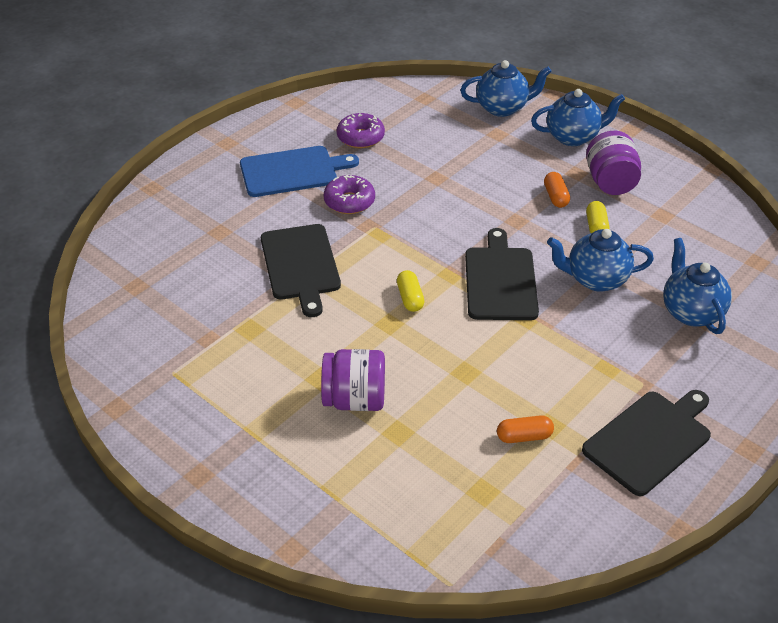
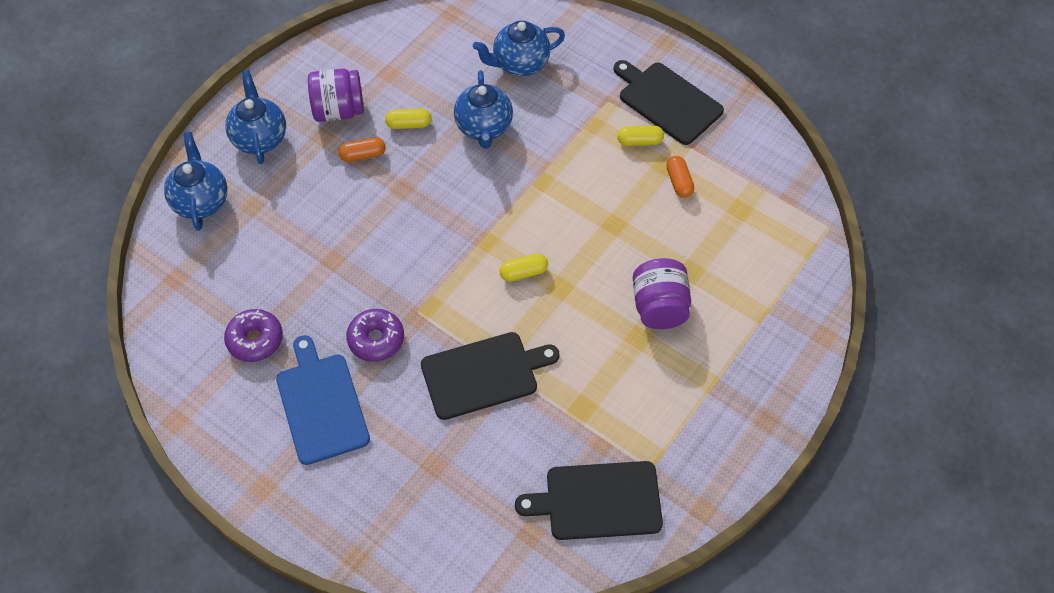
camera: 95 degrees left, 15 degrees up
(500, 280) = (492, 200): black cutting board -> black cutting board (598, 501)
(584, 406) = (639, 141): none -> yellow capsule

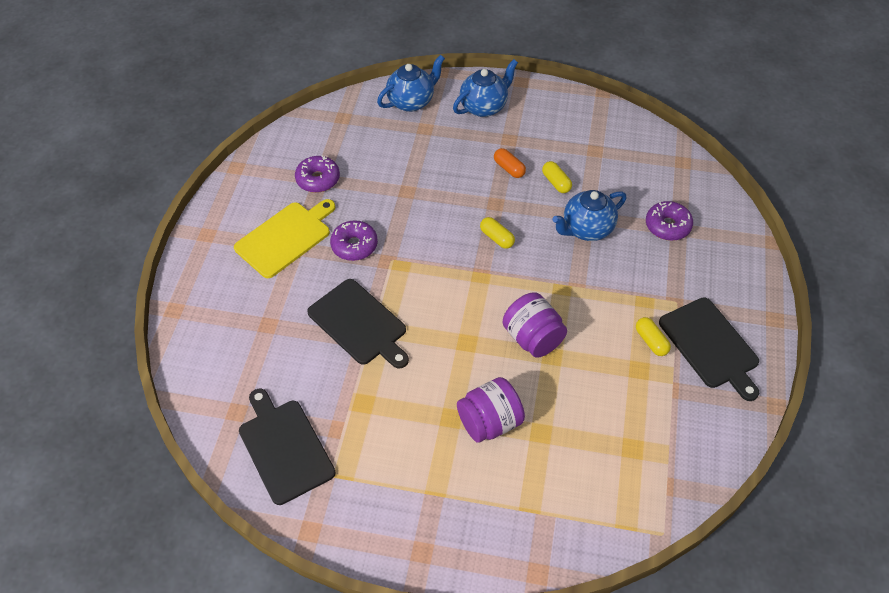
camera: 65 degrees right, 5 degrees down
(321, 404) = (285, 238): blue cutting board -> yellow cutting board
(339, 110) = (539, 137): purple jar -> purple jar (533, 338)
(519, 64) = (667, 226): blue teapot -> purple donut
(523, 273) = (466, 312): yellow capsule -> yellow capsule (497, 238)
(667, 101) = (710, 345): black cutting board -> black cutting board turned 135 degrees clockwise
(679, 182) = (629, 388): orange capsule -> none

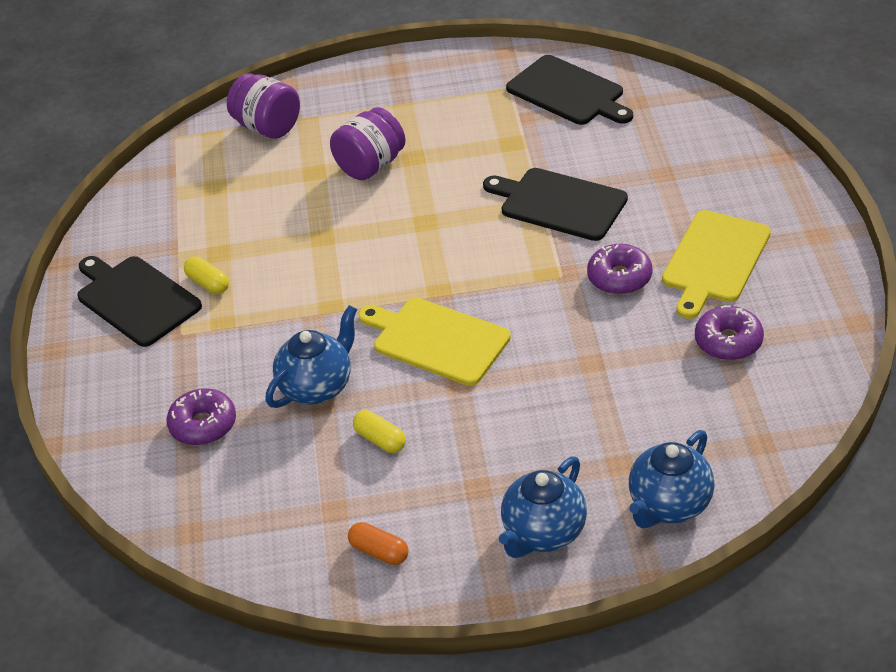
camera: 165 degrees right, 10 degrees down
(497, 238) = (437, 340): yellow capsule -> yellow cutting board
(509, 168) = (459, 440): orange capsule -> orange capsule (379, 552)
(533, 338) = (350, 247): purple jar -> purple jar (267, 127)

